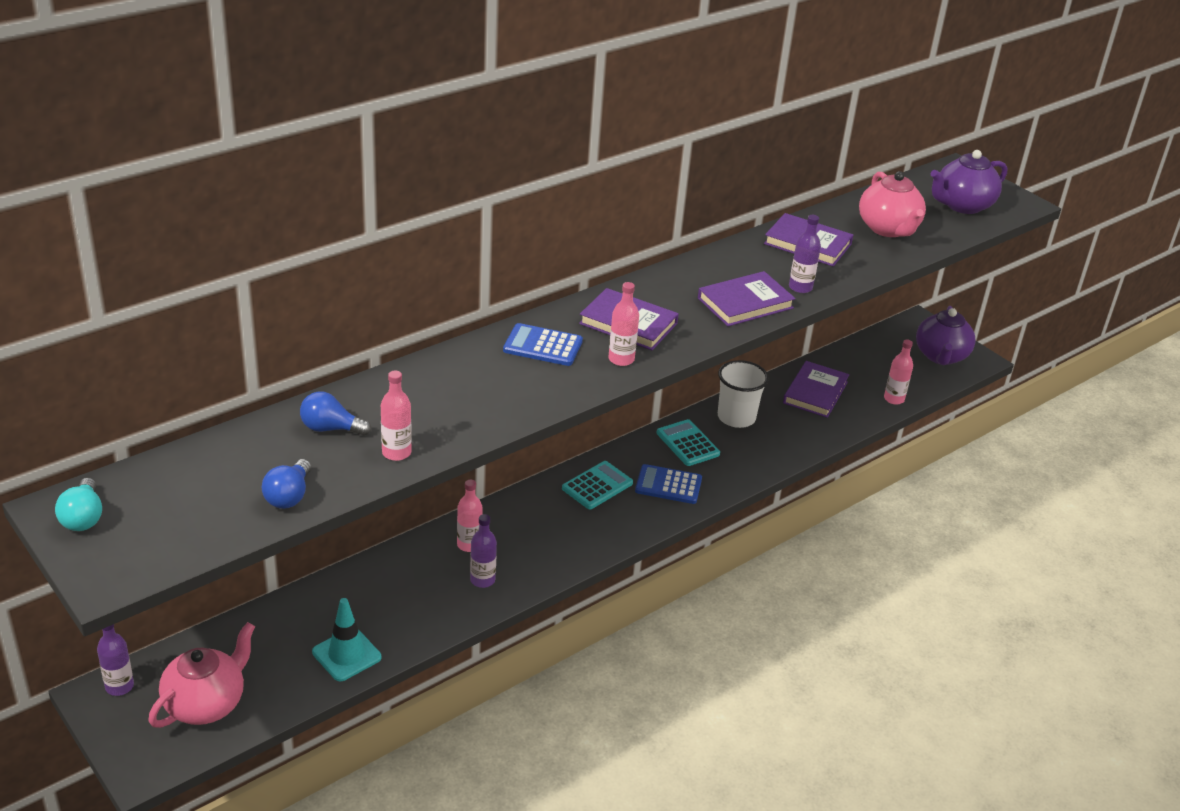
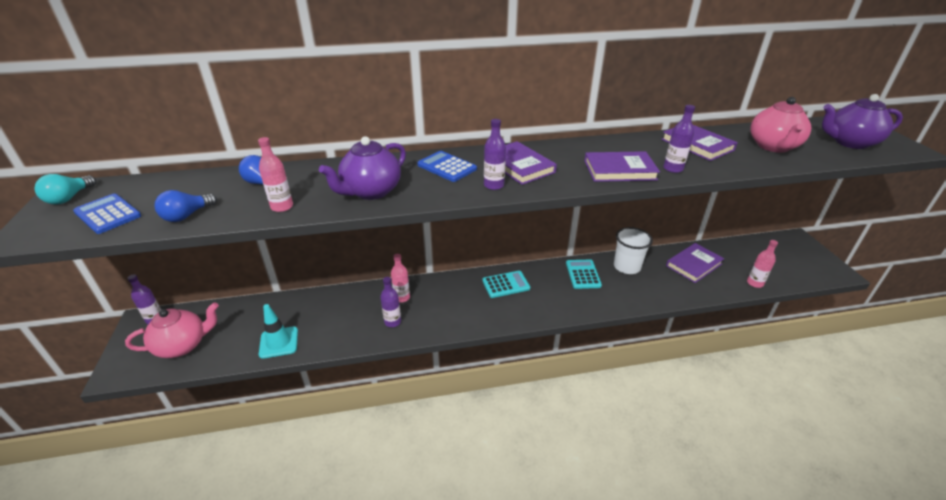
camera: 30 degrees right, 0 degrees up
(621, 359) = (494, 185): pink bottle -> purple bottle
(668, 485) = (553, 297): blue calculator -> blue calculator (108, 214)
(940, 356) = (806, 264): purple teapot -> purple teapot (370, 191)

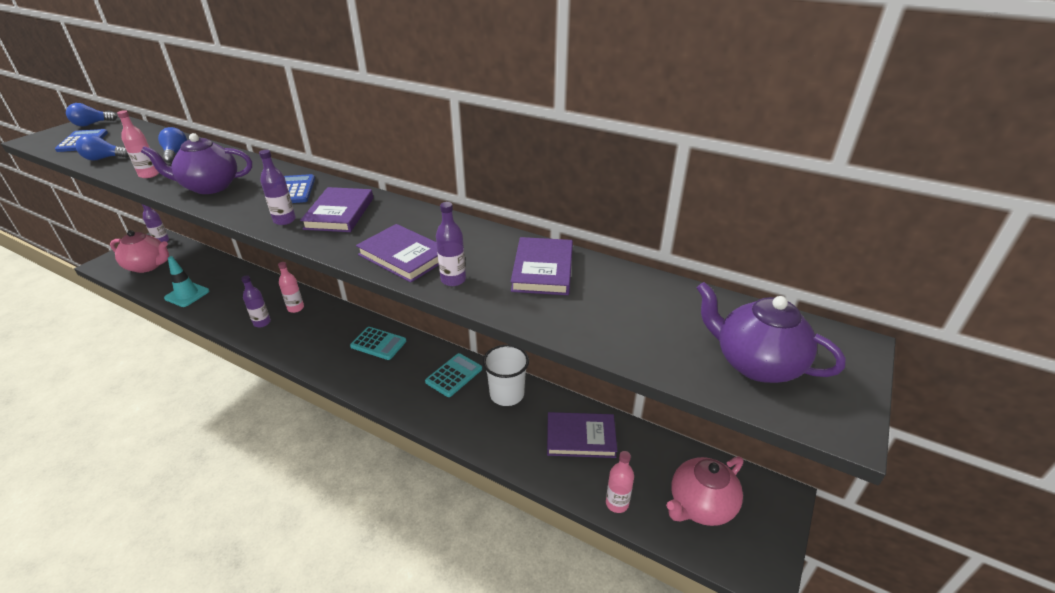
camera: 40 degrees right, 0 degrees up
(69, 198) = (91, 124): turquoise light bulb -> blue light bulb
(773, 146) = (628, 314): pink teapot -> pink teapot (700, 505)

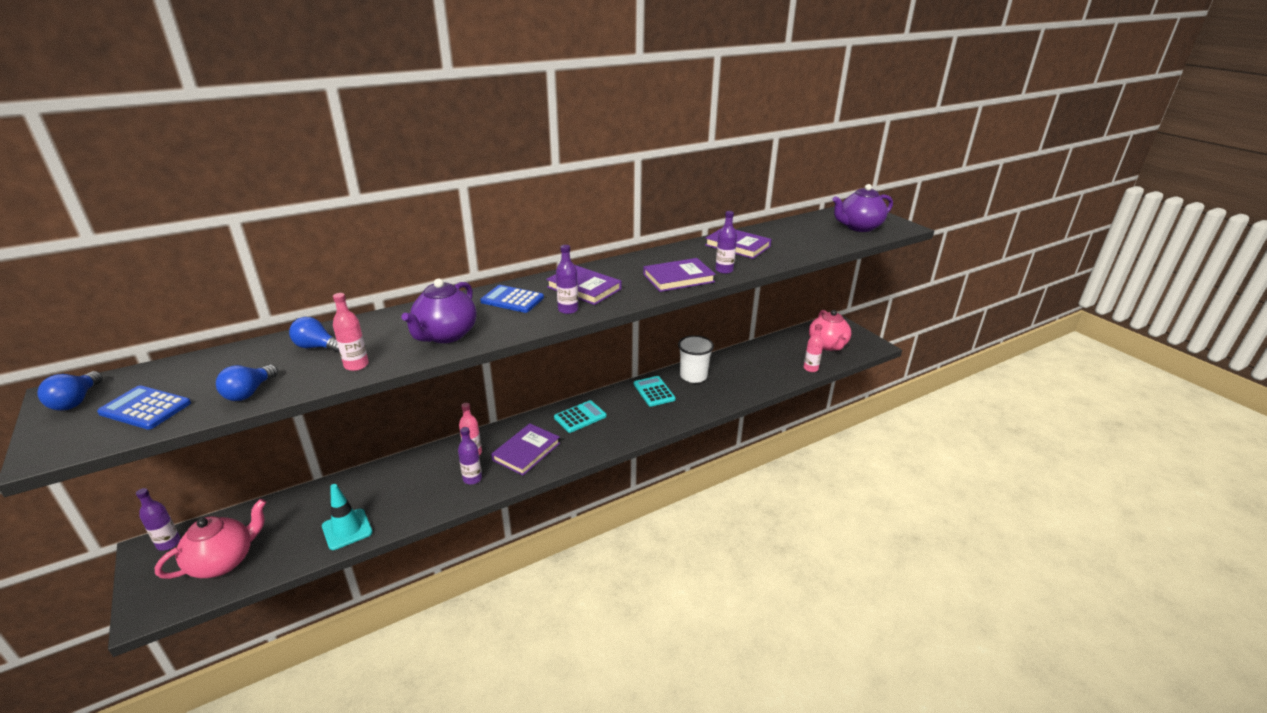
camera: 60 degrees left, 5 degrees down
(580, 437) = (754, 362): purple book -> purple book (526, 451)

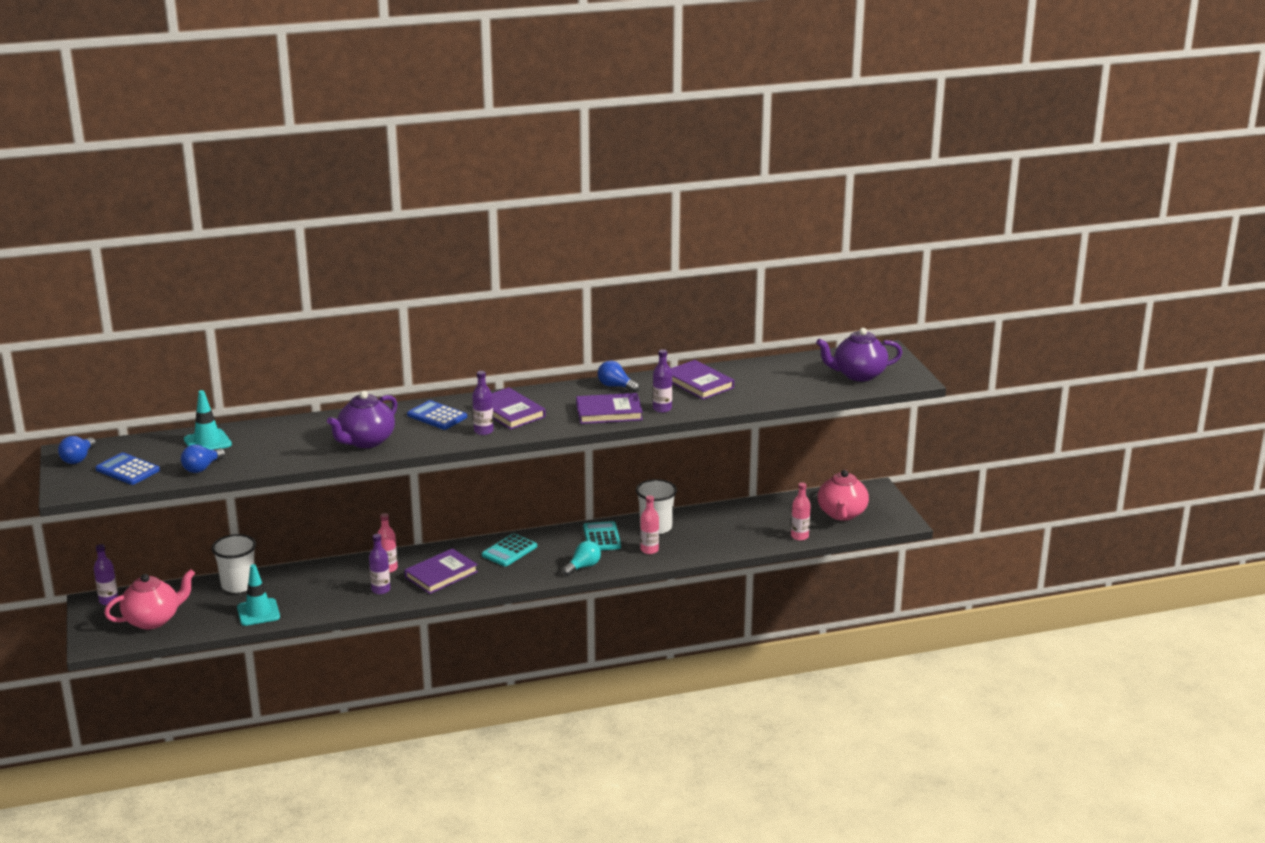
camera: 15 degrees right, 5 degrees down
(255, 358) = (207, 442): none -> turquoise traffic cone
(317, 347) = (257, 439): blue light bulb -> blue light bulb (616, 386)
(320, 497) = (238, 585): none -> white cup
(356, 365) = (286, 457): pink bottle -> pink bottle (649, 550)
(580, 417) = (509, 551): turquoise calculator -> turquoise calculator turned 150 degrees clockwise
(653, 423) = (583, 567): none -> turquoise light bulb

